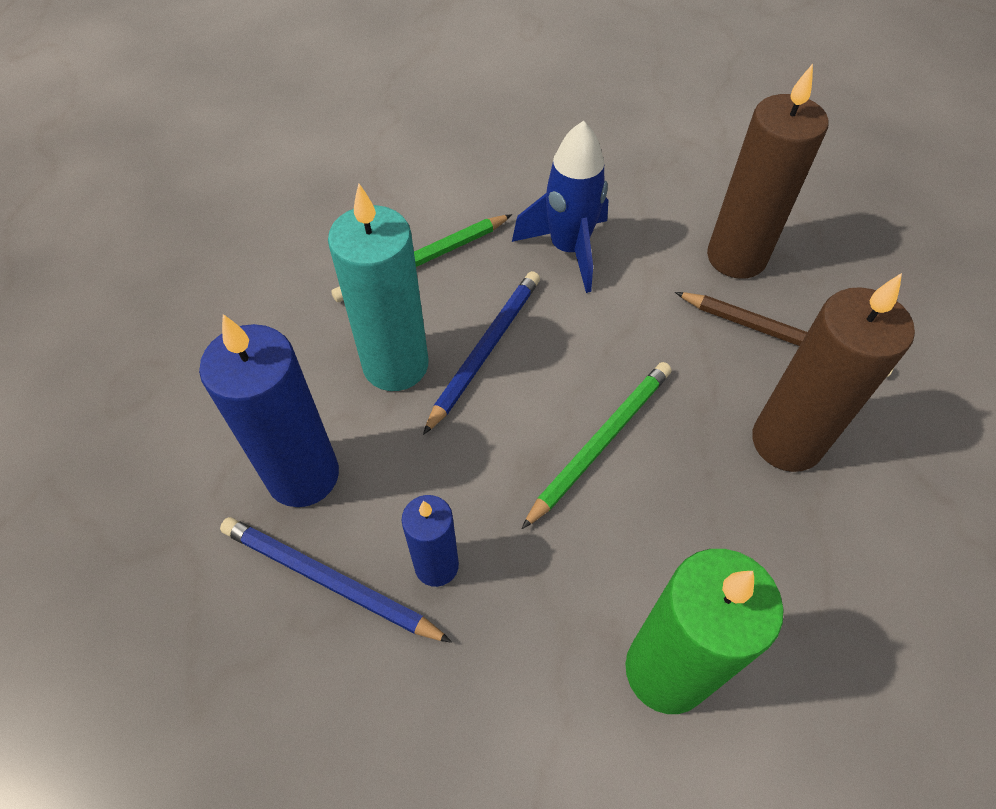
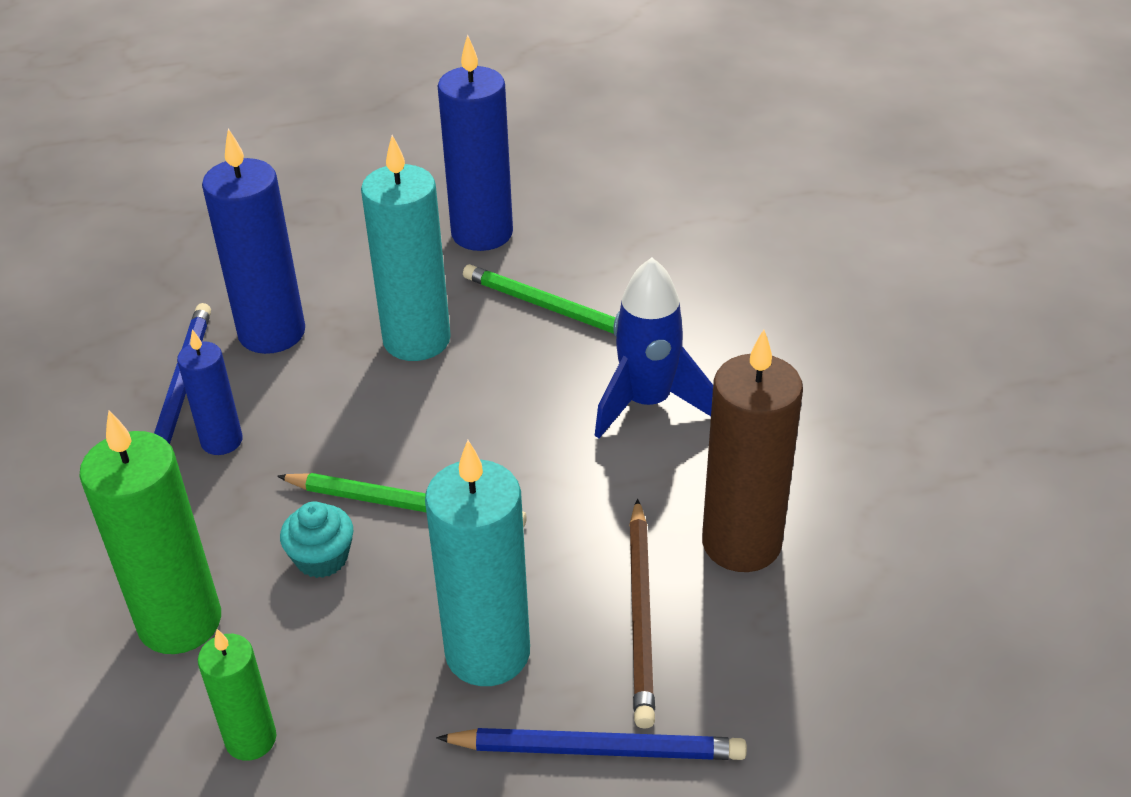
camera: 65 degrees right, 15 degrees down
(284, 270) = (482, 233): none -> blue candle
(485, 350) = (470, 389): blue pencil -> blue pencil (598, 749)
(635, 525) = (322, 558): none -> turquoise cupcake
(786, 442) = (487, 653): brown candle -> turquoise candle
(826, 645) = (251, 739): none -> green candle

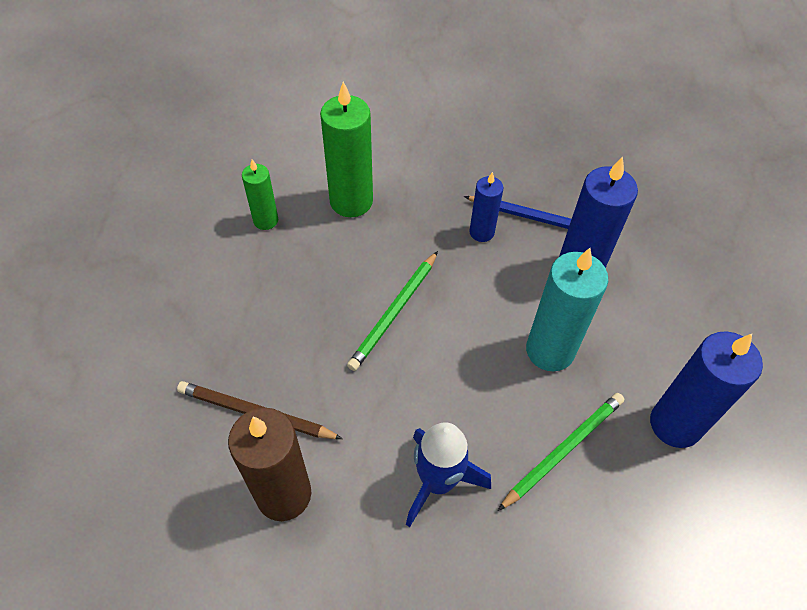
camera: 105 degrees right, 15 degrees up
(322, 558) = (369, 265): turquoise cupcake -> none
(487, 653) = (267, 328): turquoise candle -> none
(598, 749) = (181, 363): blue pencil -> none

